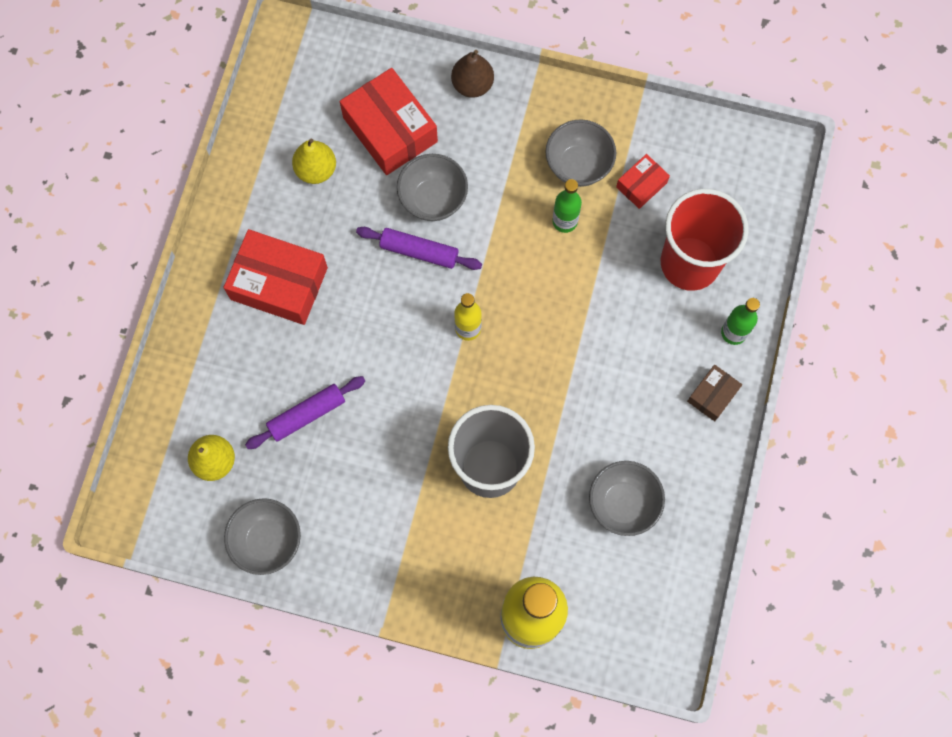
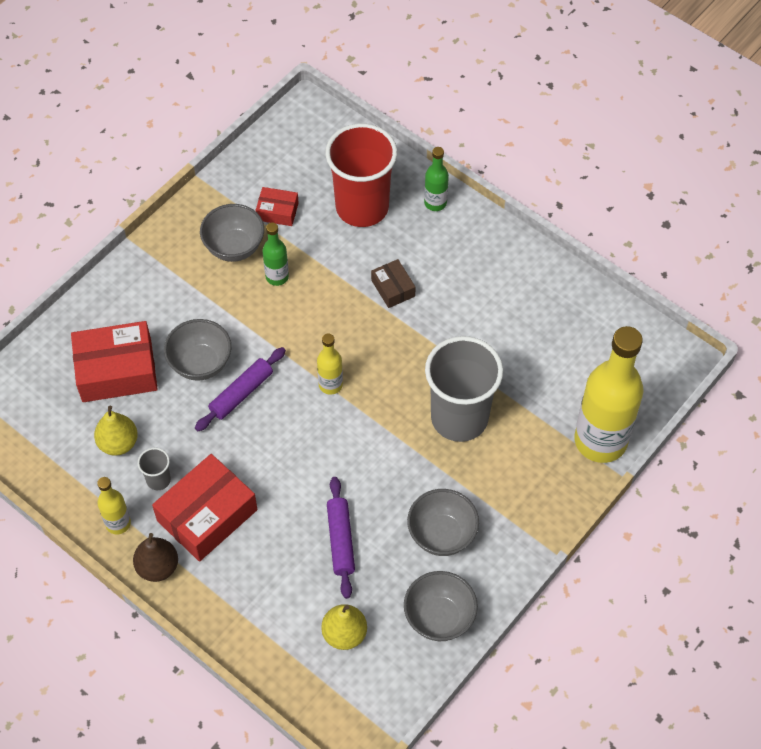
camera: 65 degrees left, 15 degrees down
(236, 211) = (118, 523): none -> yellow bottle
(295, 223) = (158, 480): none -> grey cup
(472, 85) = (115, 293): brown pear -> brown pear (158, 567)
(623, 503) = (536, 335): grey bowl -> grey bowl (442, 535)
(641, 185) = (277, 211): red box -> red box turned 60 degrees counterclockwise
(712, 395) = (478, 238): brown box -> brown box (393, 288)

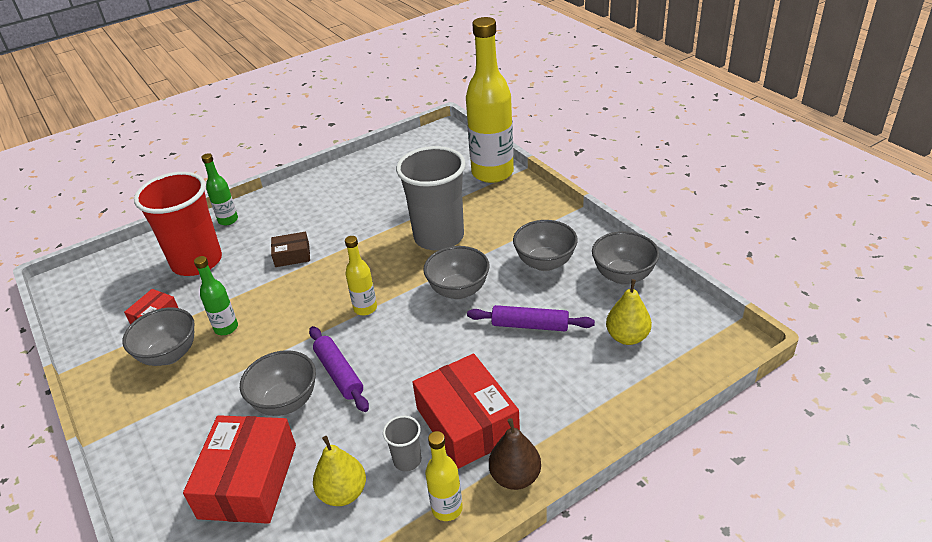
camera: 70 degrees left, 20 degrees down
(377, 461) = (458, 290): none -> grey bowl

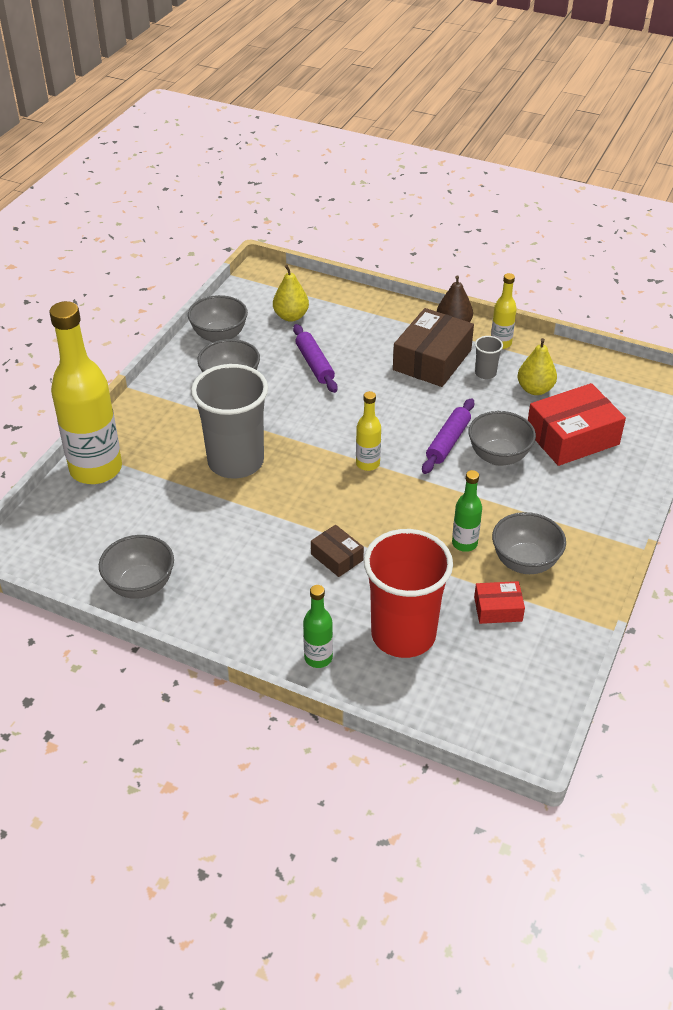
camera: 125 degrees left, 5 degrees up
(458, 290) = (302, 417): grey bowl -> grey bowl (140, 585)
(467, 423) = (432, 360): red box -> brown box

